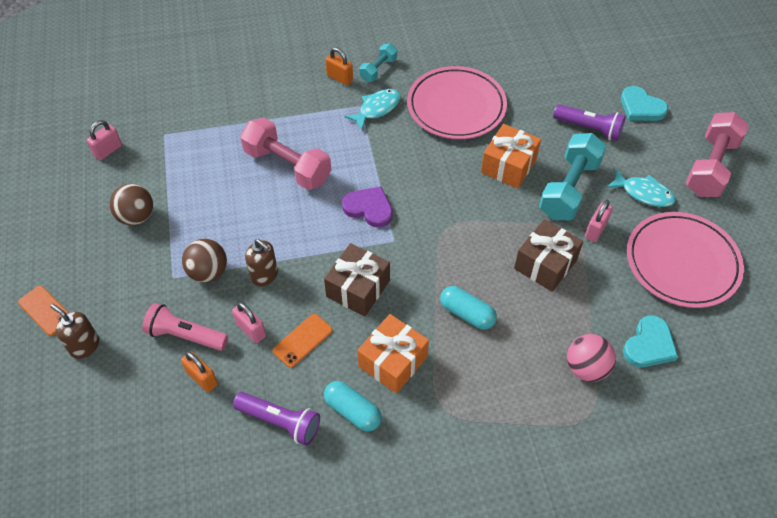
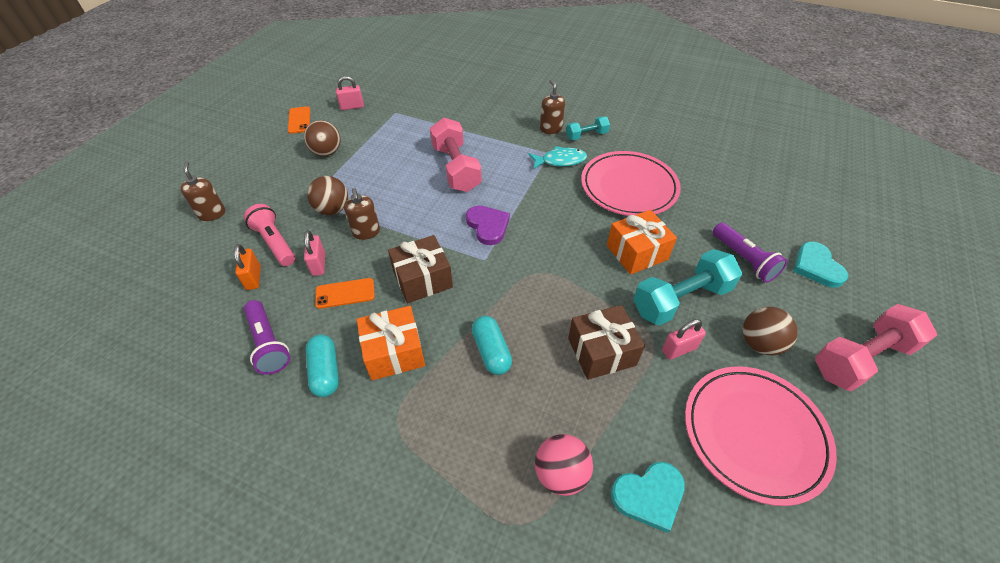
camera: 35 degrees right, 5 degrees down
(45, 310) = (216, 180): orange phone -> orange phone (299, 120)
(339, 78) = (551, 129): orange padlock -> brown soap dispenser
(643, 193) = (759, 343): turquoise fish -> brown ball

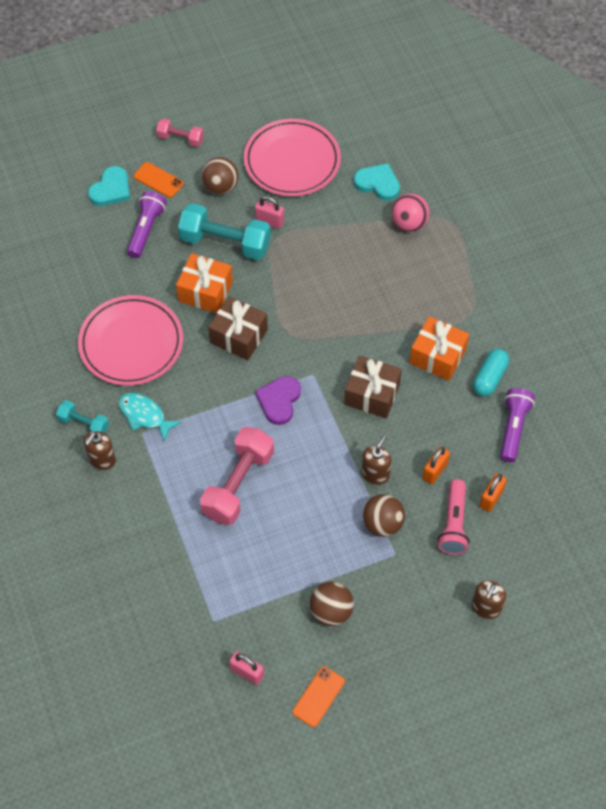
camera: 135 degrees left, 10 degrees up
(319, 264) = (435, 471): pink padlock -> orange padlock
(345, 293) = (435, 428): orange phone -> orange phone (158, 180)
(491, 351) = (378, 308): turquoise capsule -> none
(601, 351) = (314, 256): brown gift -> brown gift (239, 336)
(861, 358) = (180, 139): pink dumbbell -> pink dumbbell, size x0.54

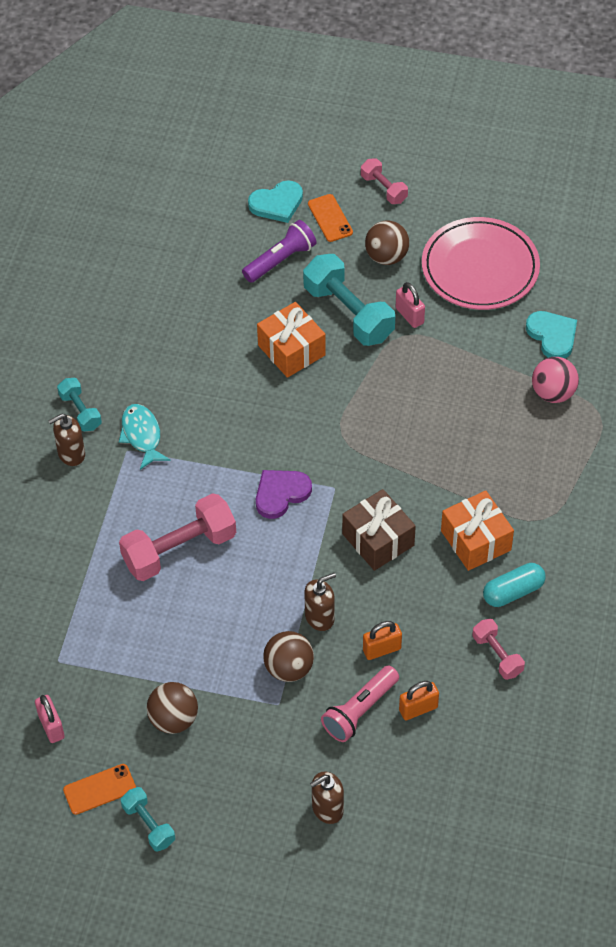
camera: 35 degrees right, 5 degrees down
(131, 343) = (182, 361): pink plate -> none
(239, 336) = (290, 410): brown gift -> none
(373, 699) = (148, 825): none -> turquoise dumbbell
(513, 428) = (497, 655): purple flashlight -> pink dumbbell

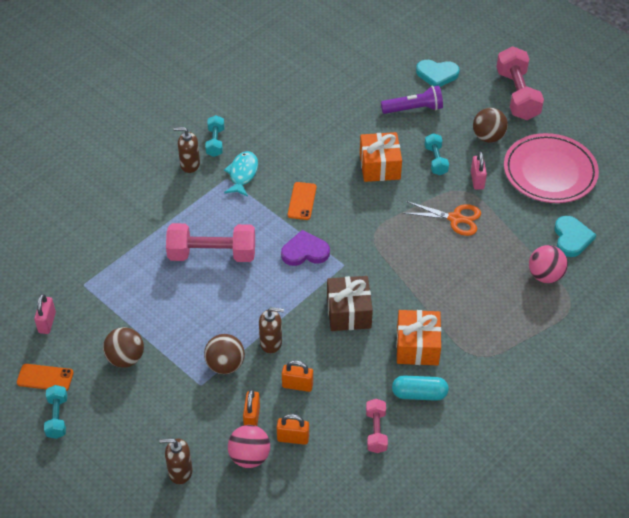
camera: 30 degrees right, 5 degrees down
(330, 218) = (466, 98): orange phone -> orange phone (302, 201)
(348, 313) = (435, 160): turquoise dumbbell -> turquoise dumbbell, size x0.54
(360, 710) = (252, 418): pink flashlight -> orange padlock
(384, 189) = (517, 95): pink dumbbell -> pink dumbbell, size x1.87
(388, 753) = (249, 457): none -> pink ball
(417, 373) = (455, 219): none -> orange scissors

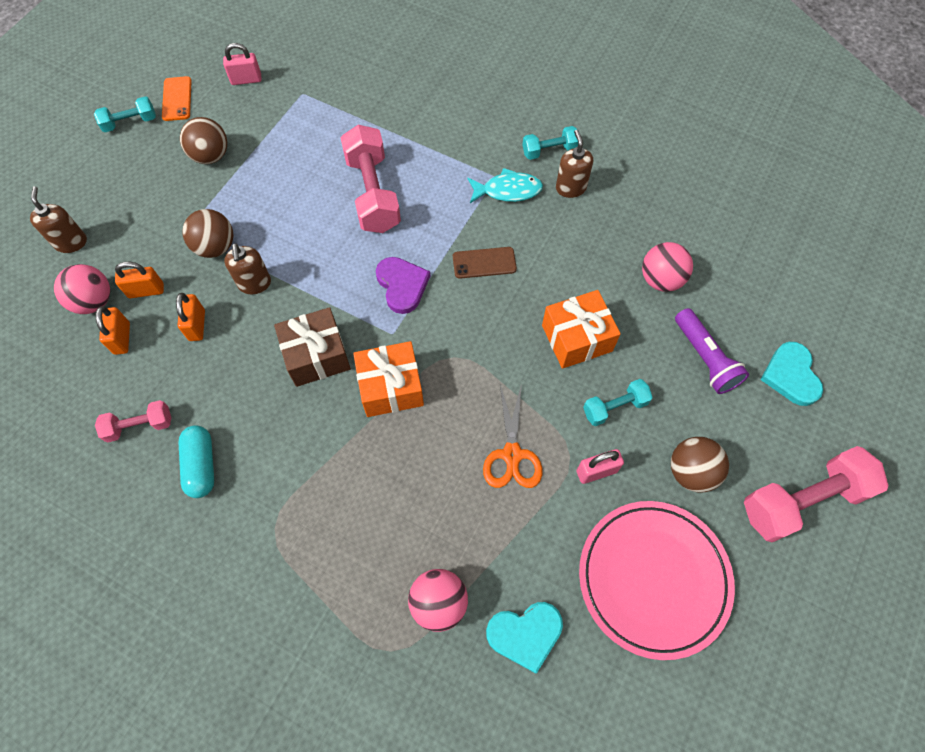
camera: 75 degrees right, 15 degrees up
(190, 164) = (504, 136): brown soap dispenser -> brown soap dispenser (570, 188)
(302, 201) = (484, 263): orange phone -> brown phone
(348, 113) = (661, 280): none -> pink ball
(417, 346) = (277, 448): orange gift -> orange gift (391, 387)

